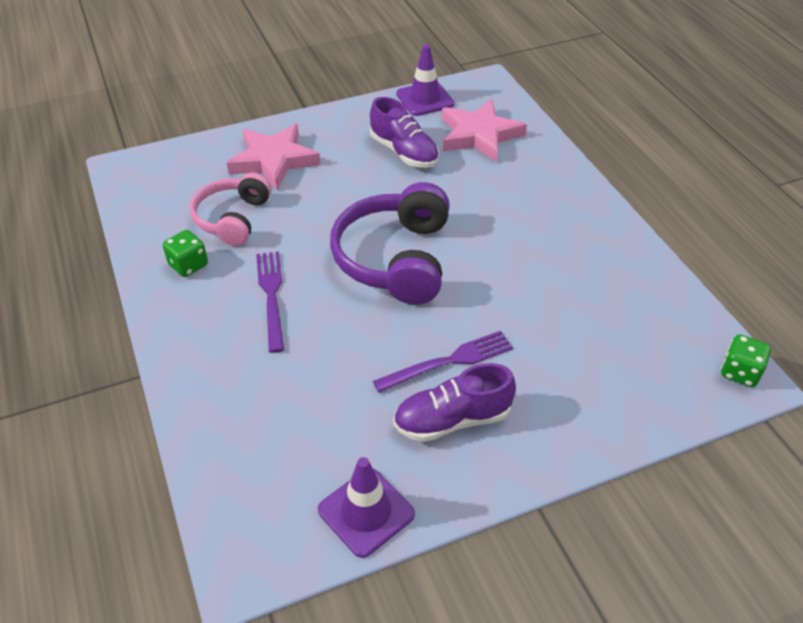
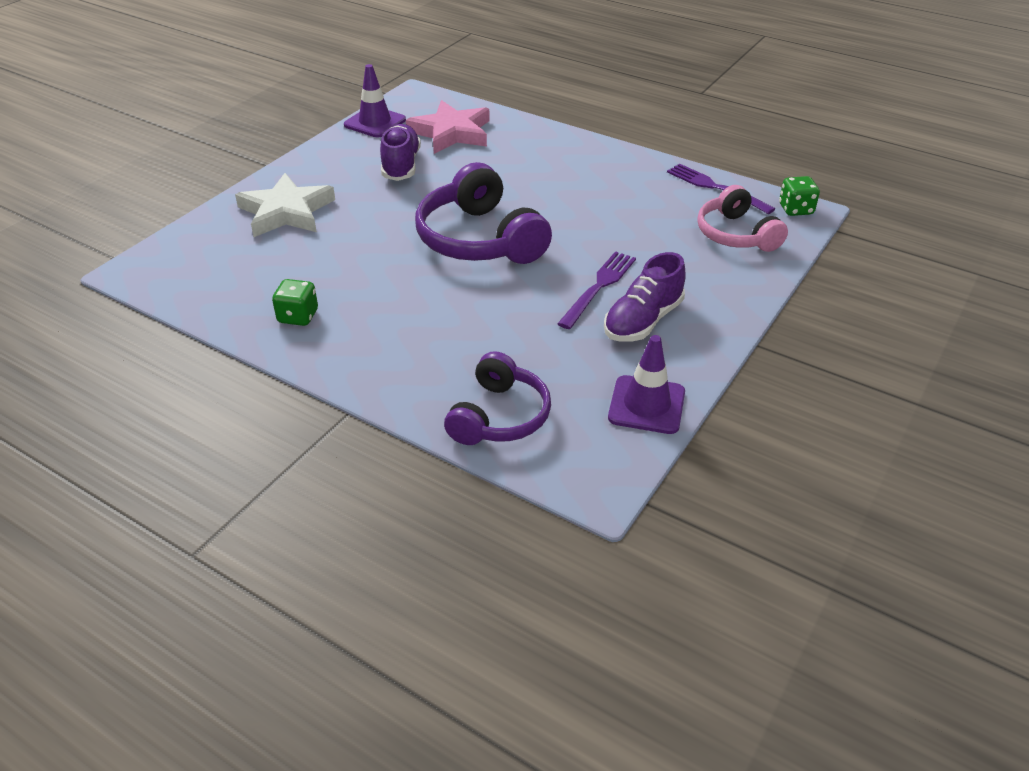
camera: 35 degrees left, 5 degrees down
(232, 218) = (299, 267): pink headphones -> pink headphones (736, 234)
(237, 448) = (499, 416): none -> purple headphones
(271, 295) = (403, 306): purple fork -> purple fork (715, 187)
(274, 160) = (286, 212): pink star -> white star
(404, 152) = (401, 165): purple shoe -> purple shoe turned 105 degrees counterclockwise

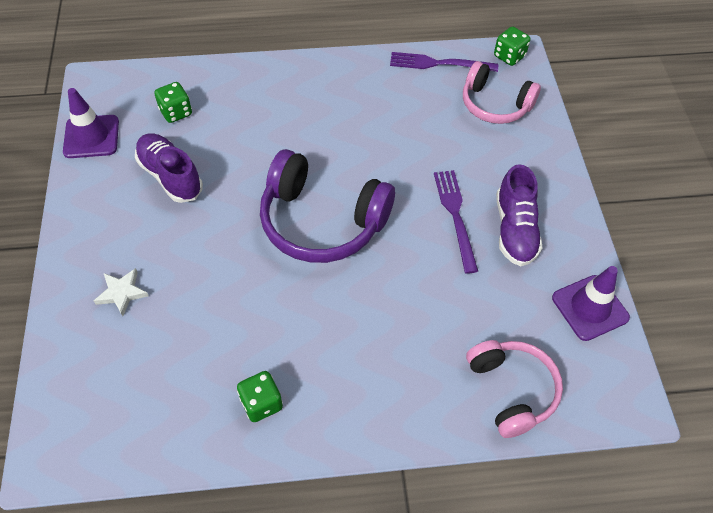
camera: 40 degrees left, 15 degrees up
(286, 212) = (122, 293): white star -> white star, size x0.50
(451, 133) = (176, 112): pink star -> green dice
(499, 416) = (512, 390): purple headphones -> pink headphones

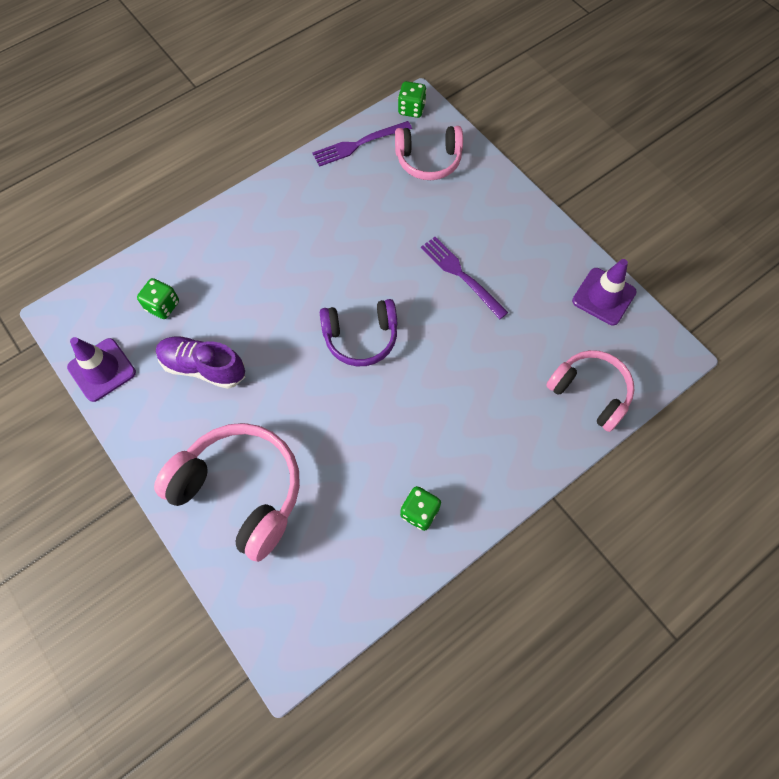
camera: 30 degrees left, 10 degrees up
(122, 293) = (241, 491): white star -> pink headphones
(322, 222) = (361, 337): purple headphones -> purple headphones, size x0.65
(515, 230) = (512, 262): purple shoe -> none

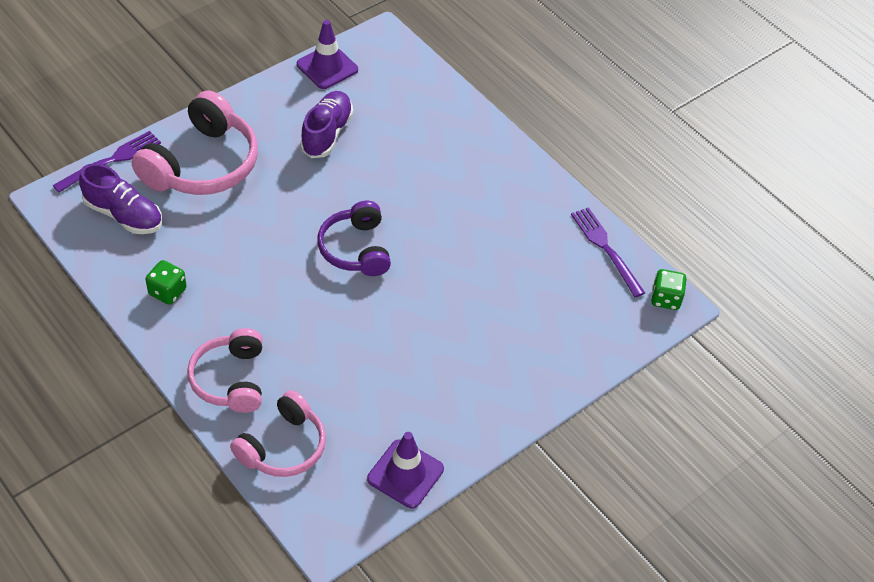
camera: 85 degrees right, 15 degrees down
(163, 306) = (393, 102): green dice -> none
(313, 571) = (124, 215): none -> purple shoe
(428, 160) = (590, 313): pink headphones -> pink headphones (230, 379)
(460, 274) = (433, 336): purple fork -> purple fork (112, 160)

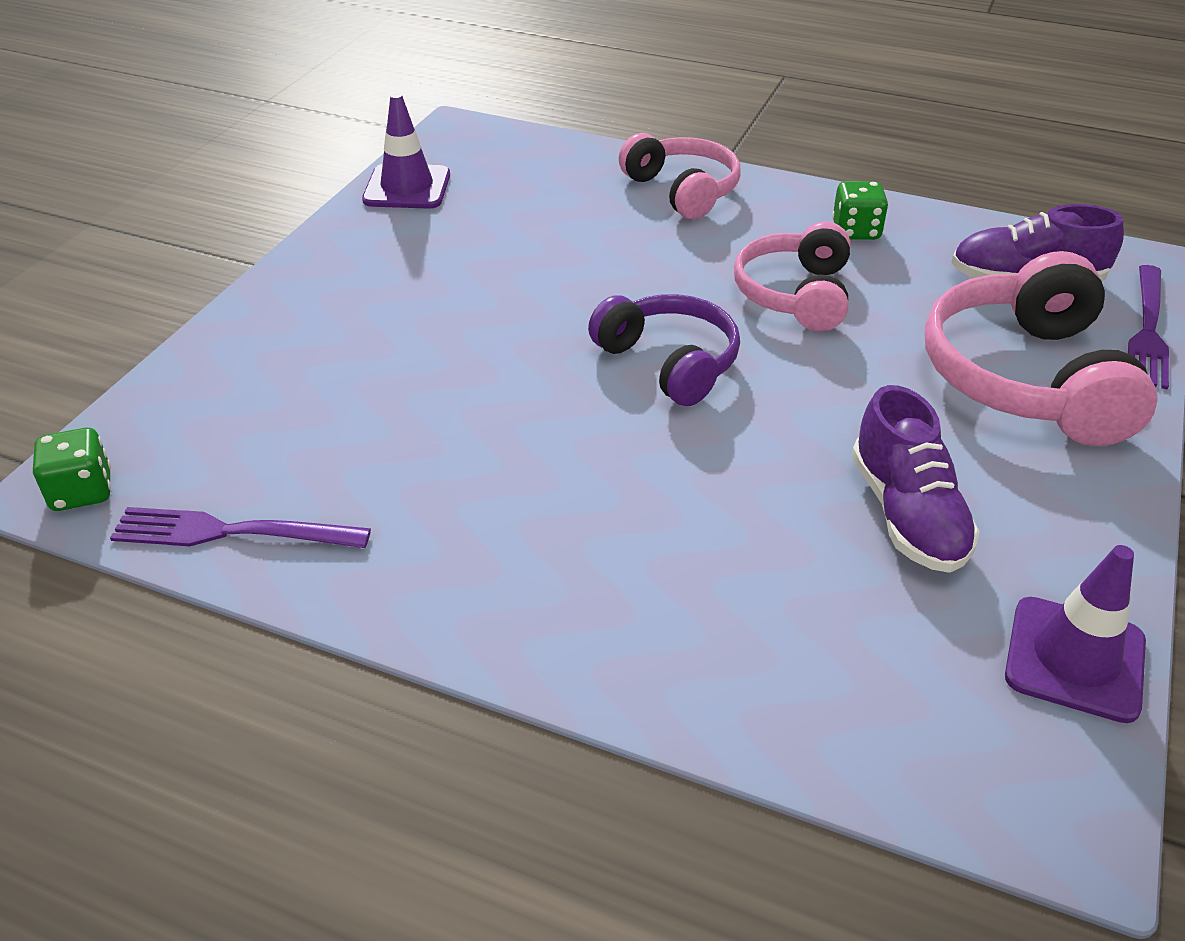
camera: 155 degrees right, 10 degrees down
(283, 447) = (565, 165): pink headphones -> pink headphones (795, 294)
(605, 248) = (229, 532): purple fork -> purple fork turned 150 degrees clockwise

